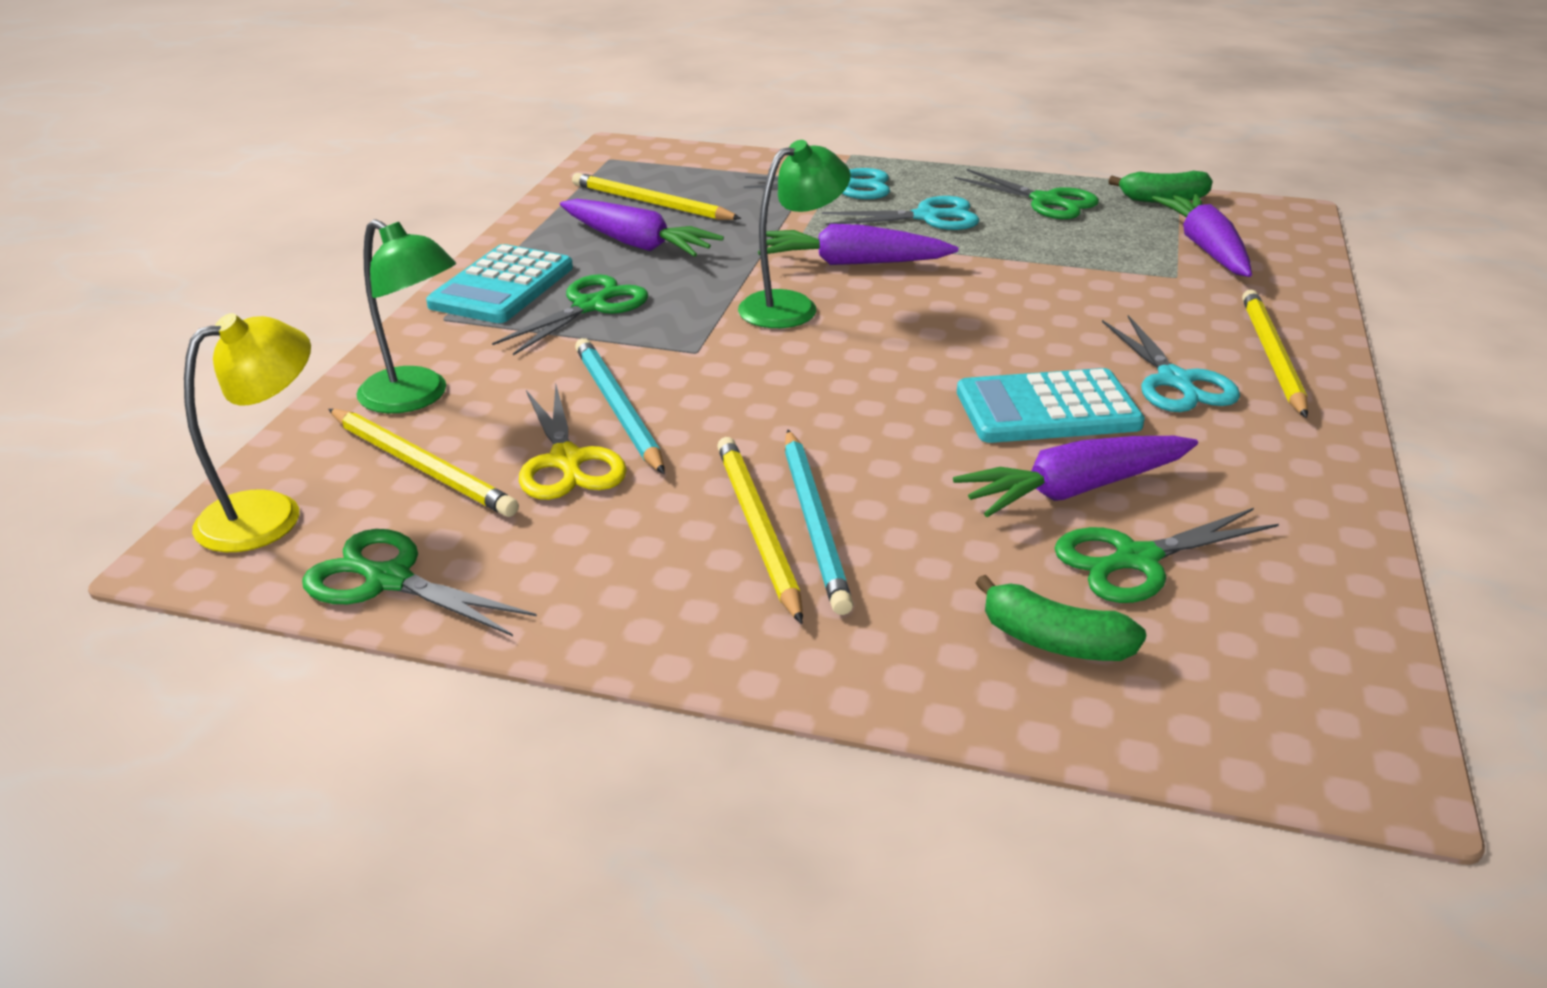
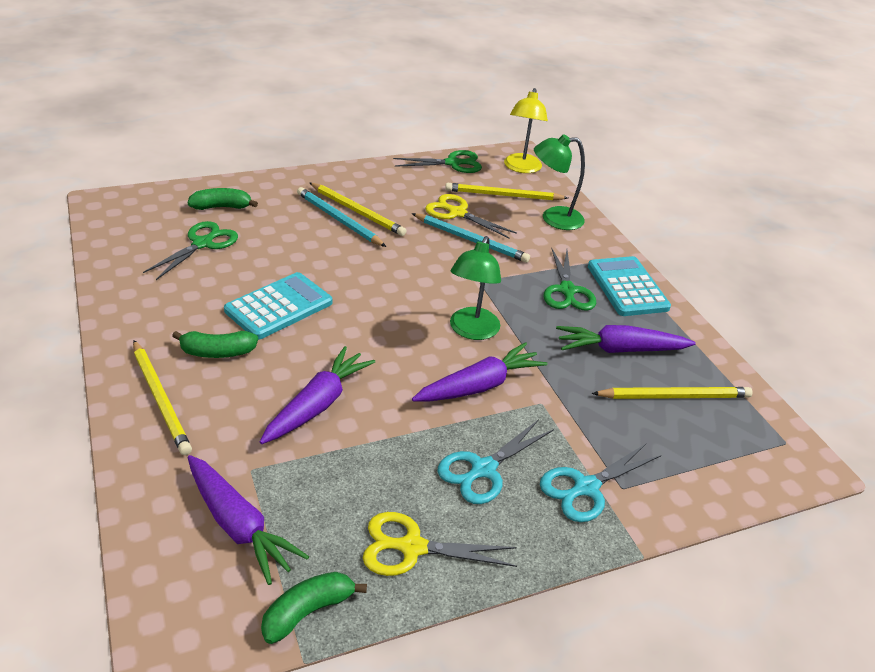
camera: 140 degrees right, 5 degrees up
(1045, 201) = (412, 547): green scissors -> yellow scissors
(1075, 490) = (242, 266): purple carrot -> purple carrot (317, 405)
(1174, 381) = (217, 352): turquoise scissors -> green banana

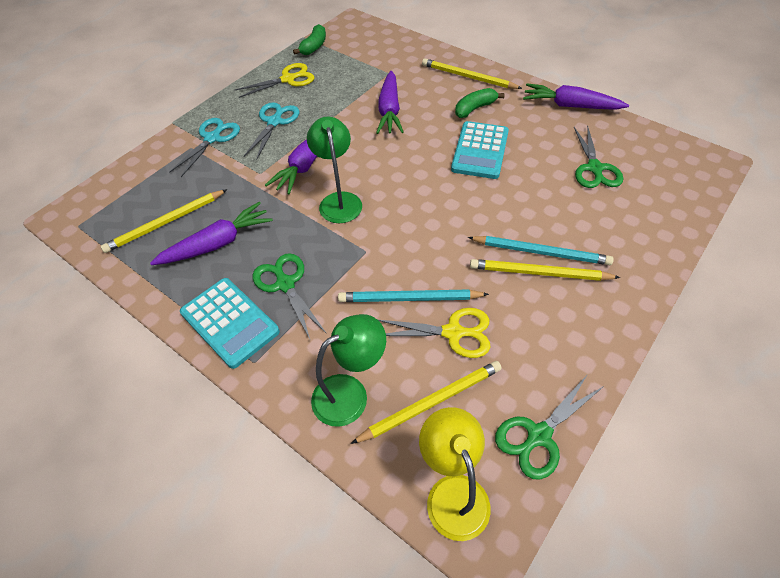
camera: 155 degrees right, 15 degrees up
(222, 207) = (639, 208): green banana -> none
(238, 525) = (370, 55): purple carrot -> purple carrot (570, 106)

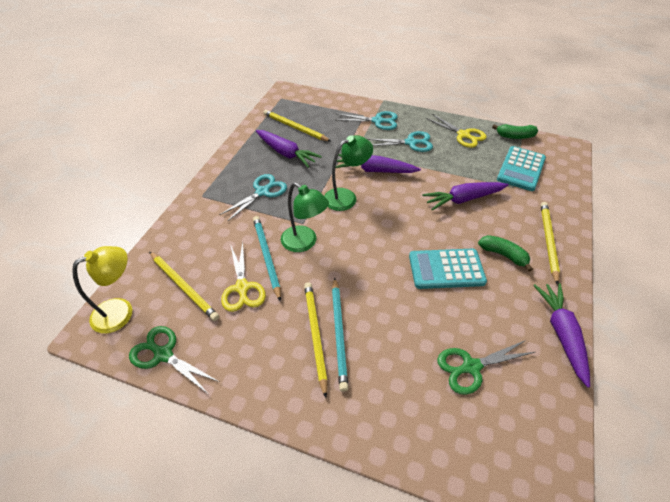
camera: 70 degrees right, 5 degrees down
(229, 322) = (227, 177): turquoise calculator -> turquoise calculator (521, 169)
(285, 284) = (262, 192): green scissors -> turquoise scissors
(350, 393) = (185, 244): green lamp -> green lamp (304, 243)

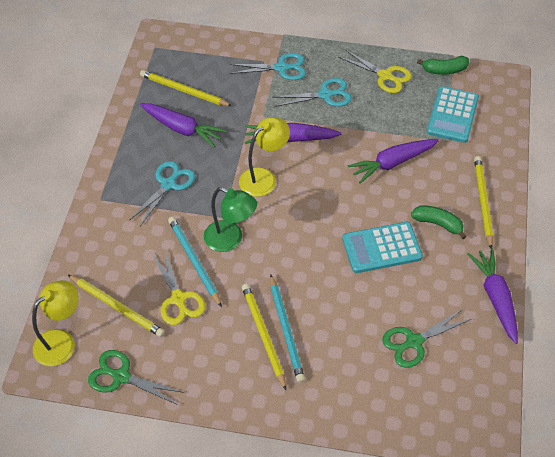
camera: 10 degrees left, 5 degrees up
(346, 197) = (264, 178): green lamp -> yellow lamp

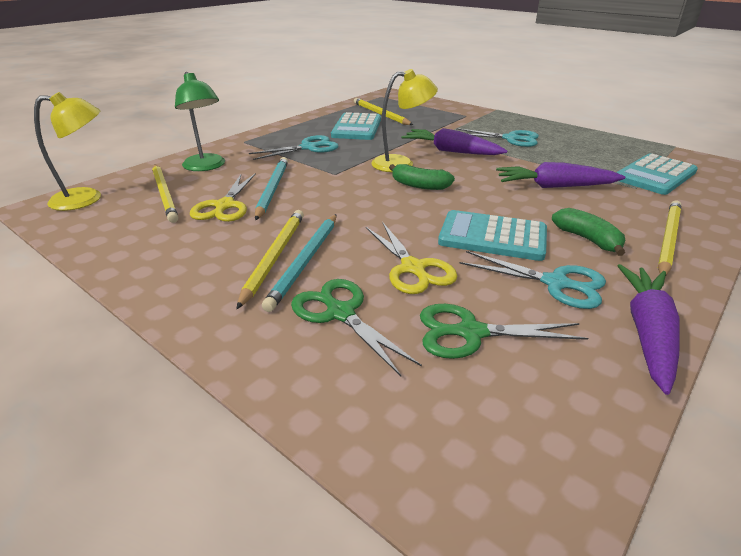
camera: 30 degrees right, 20 degrees down
(121, 376) = (94, 236): green scissors -> green scissors (340, 313)
(182, 129) = (356, 128): purple carrot -> turquoise calculator
(230, 240) = (324, 187): green lamp -> green lamp (206, 166)
(281, 68) = (479, 121): turquoise scissors -> turquoise scissors (555, 283)
(385, 76) = (585, 141): yellow scissors -> yellow scissors (413, 268)
(444, 70) = (659, 151): green banana -> green banana (419, 185)

